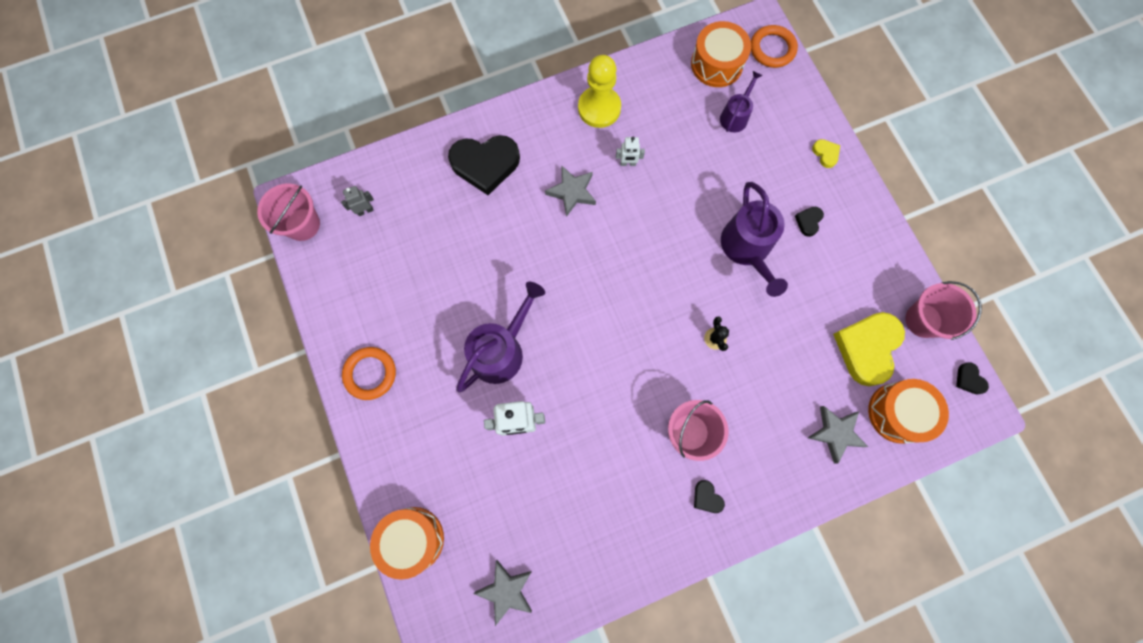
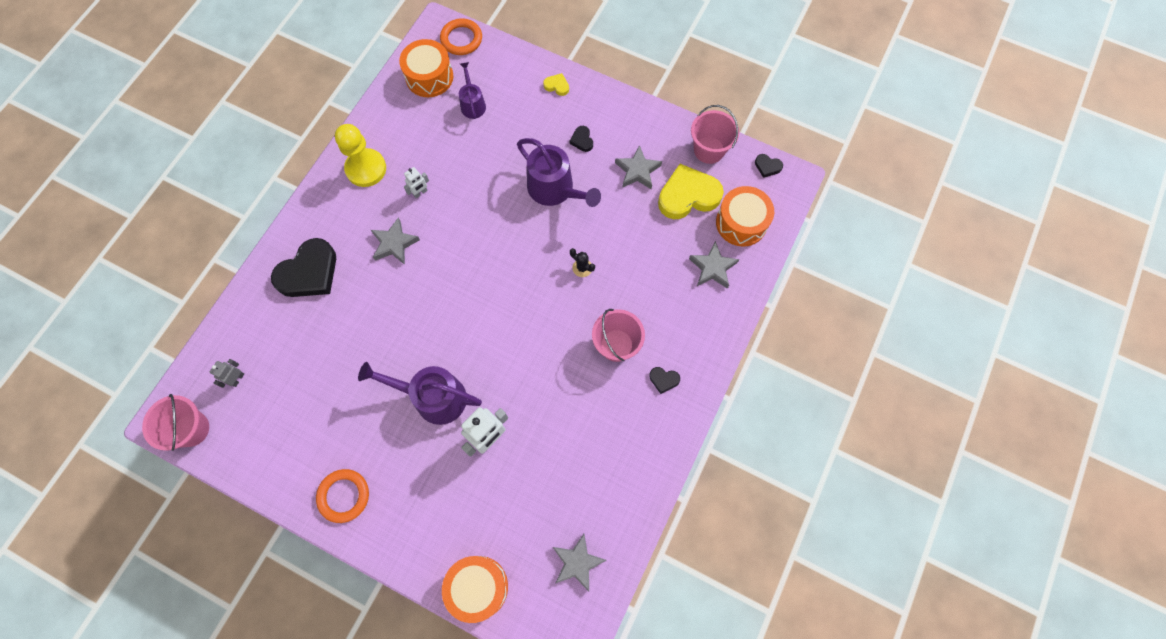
camera: 40 degrees left, 5 degrees down
(501, 350) = (433, 397): purple watering can -> purple watering can turned 75 degrees counterclockwise
(837, 288) = (637, 171): none -> grey star
(867, 348) = (688, 196): yellow heart -> yellow heart turned 90 degrees clockwise

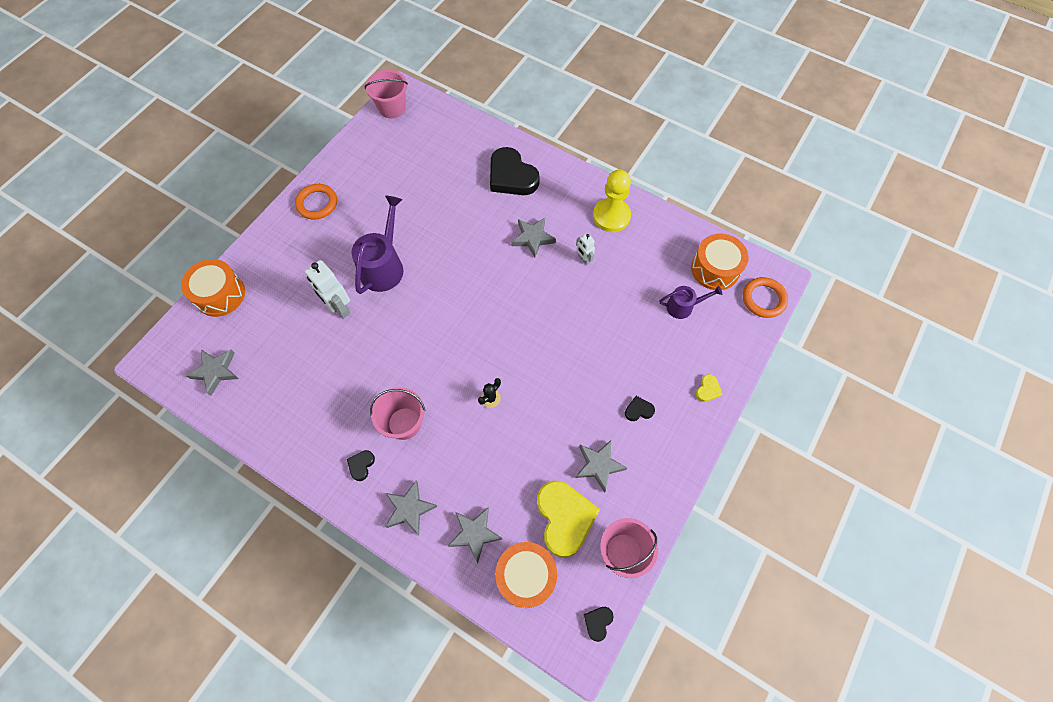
camera: 95 degrees right, 5 degrees down
(237, 379) = (426, 133): grey robot -> none
(555, 189) = (580, 378): purple watering can -> none
(699, 327) = (409, 509): none -> grey star

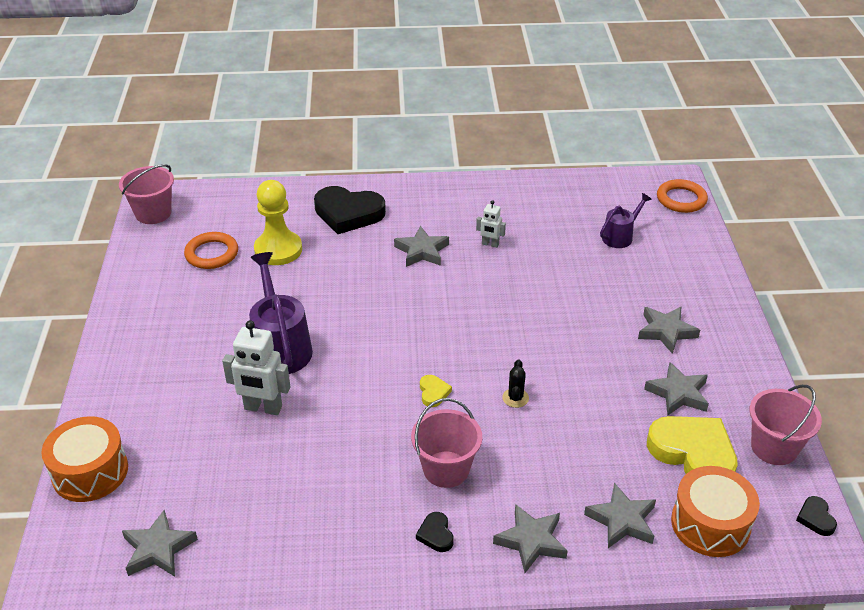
camera: 35 degrees left, 25 degrees down
(317, 203) = (140, 330): orange ring -> orange ring (212, 254)
(611, 216) = (482, 201): yellow pawn -> yellow pawn (278, 250)
(638, 410) = (666, 331): black heart -> grey star
(707, 389) = (708, 285): yellow heart -> yellow heart (433, 393)
(715, 269) = (617, 197): orange drum -> none

